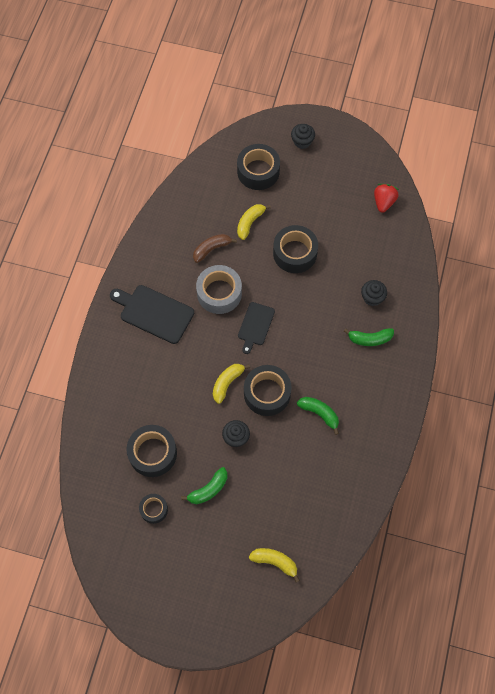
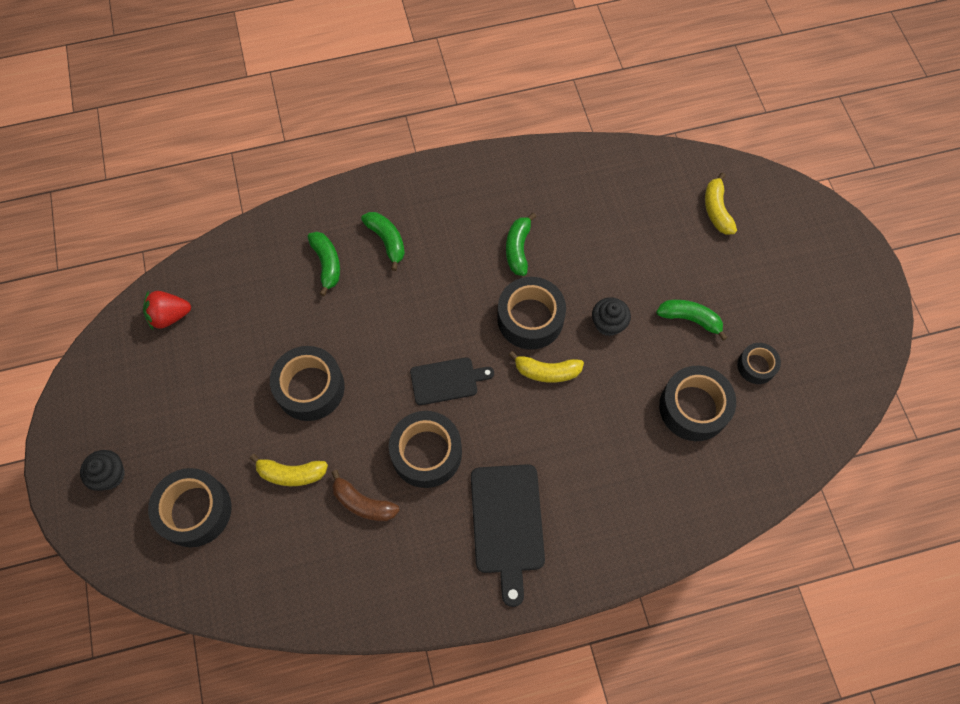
camera: 120 degrees left, 0 degrees up
(219, 293) = (426, 453): grey tape -> black tape
(372, 298) = (327, 264): black cupcake -> green banana

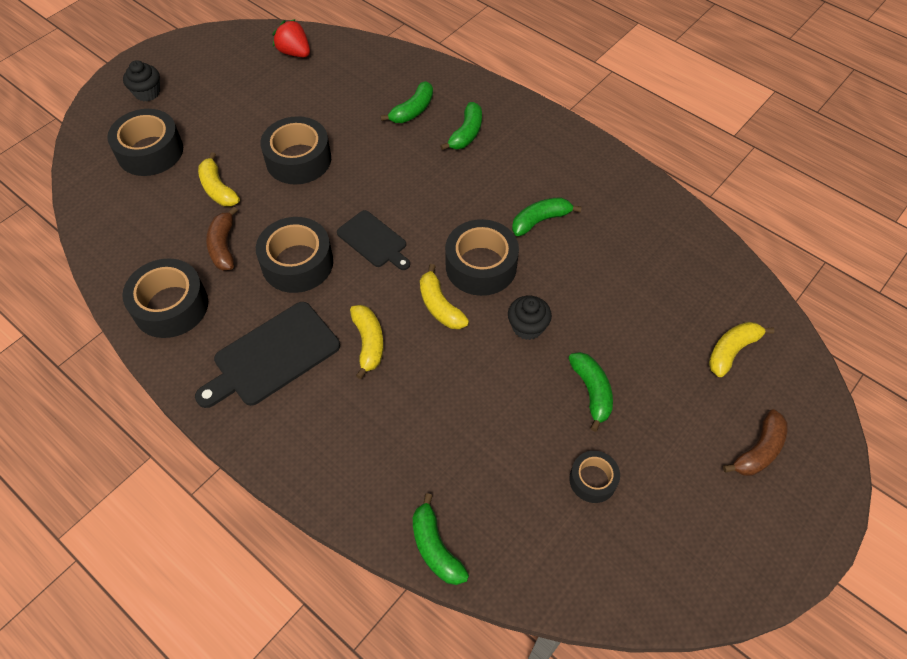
camera: 55 degrees right, 10 degrees down
(544, 444) = (368, 343): none -> yellow banana
(693, 407) = (500, 446): black tape -> black tape (171, 306)
(744, 500) = (435, 548): none -> green banana
(797, 252) = (758, 450): none -> brown banana

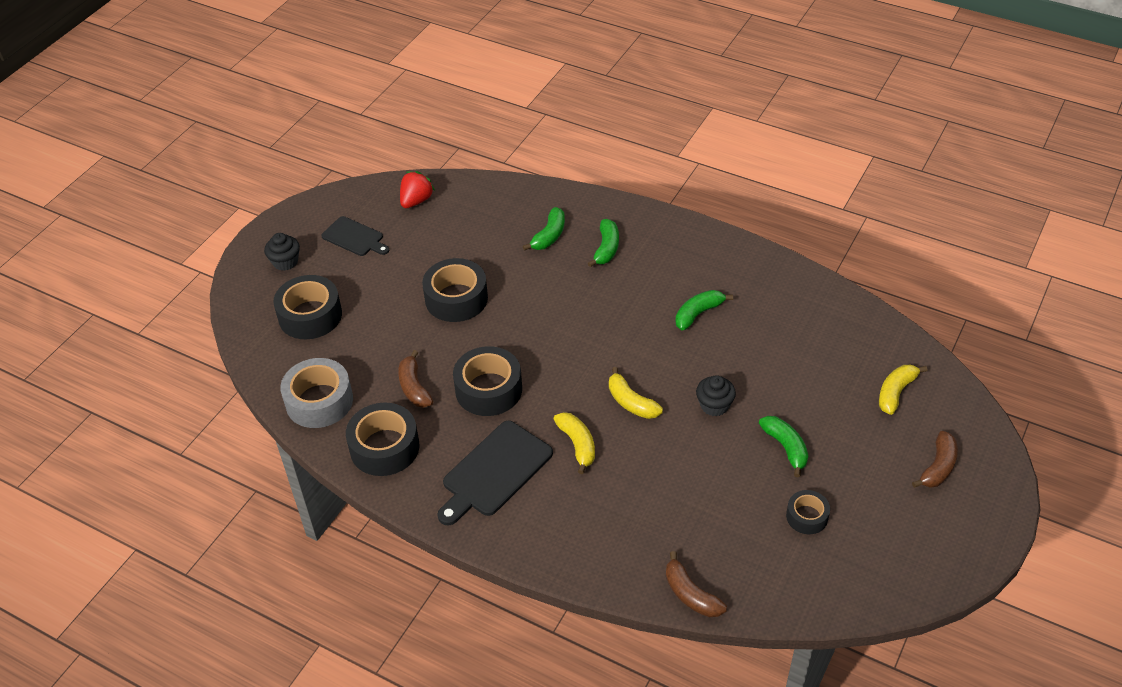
camera: 10 degrees left, 10 degrees down
(125, 243) = (319, 401): none -> grey tape
(218, 189) = (389, 338): yellow banana -> none
(294, 52) = (416, 201): red strawberry -> red strawberry turned 90 degrees clockwise
(374, 240) = (552, 357): black cutting board -> black cutting board (355, 237)
(435, 548) = (691, 594): green banana -> brown banana
(481, 266) = (657, 362): black tape -> none

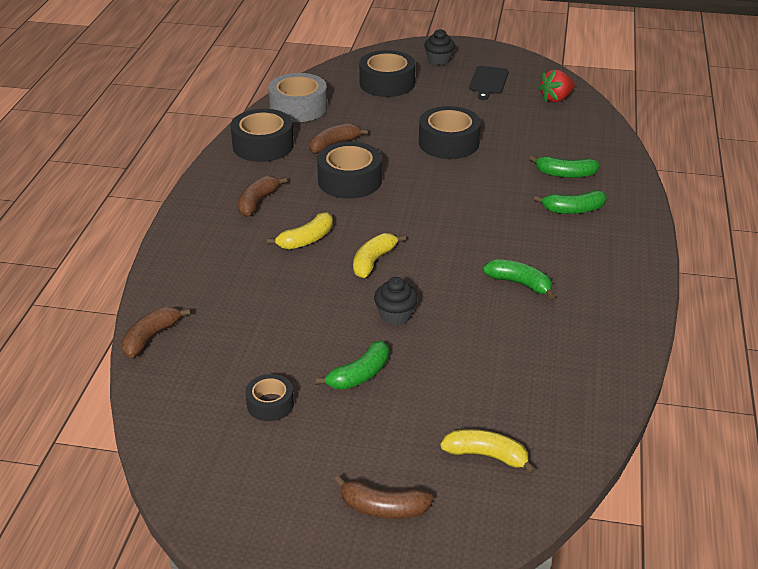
camera: 70 degrees right, 10 degrees down
(416, 201) = (556, 99): red strawberry -> red strawberry turned 135 degrees clockwise
(494, 472) = (257, 202): black cutting board -> brown banana

